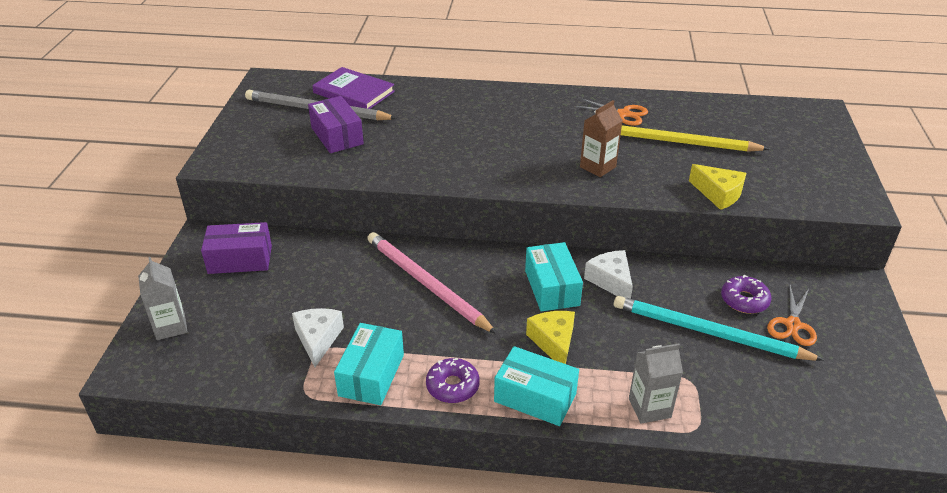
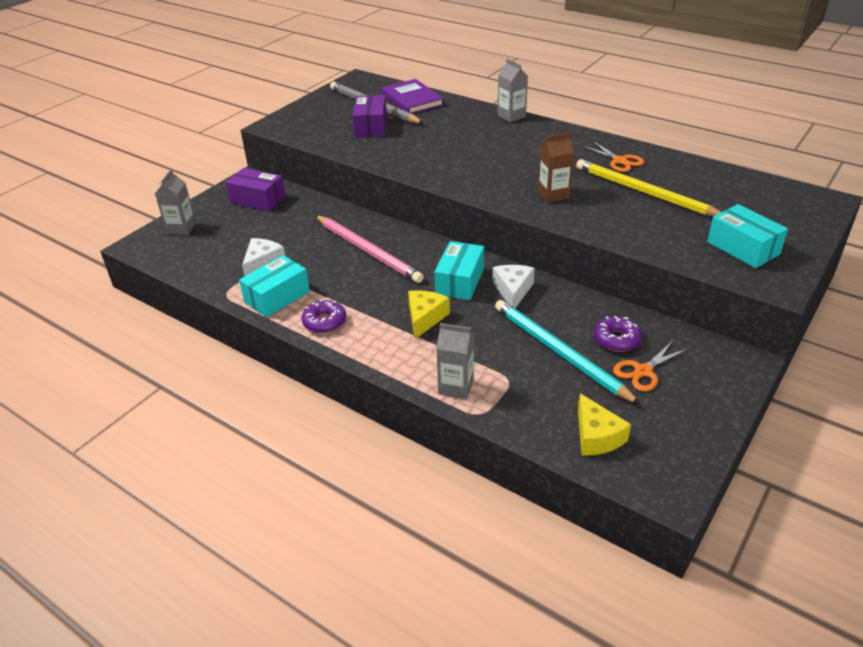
camera: 30 degrees right, 0 degrees up
(426, 284) = (368, 251): pink pencil -> pink pencil turned 150 degrees clockwise
(477, 88) = (511, 116): none -> grey carton
(535, 397) = (376, 349): turquoise box -> turquoise box (743, 248)
(718, 194) = (641, 241): yellow cheese -> yellow cheese (596, 436)

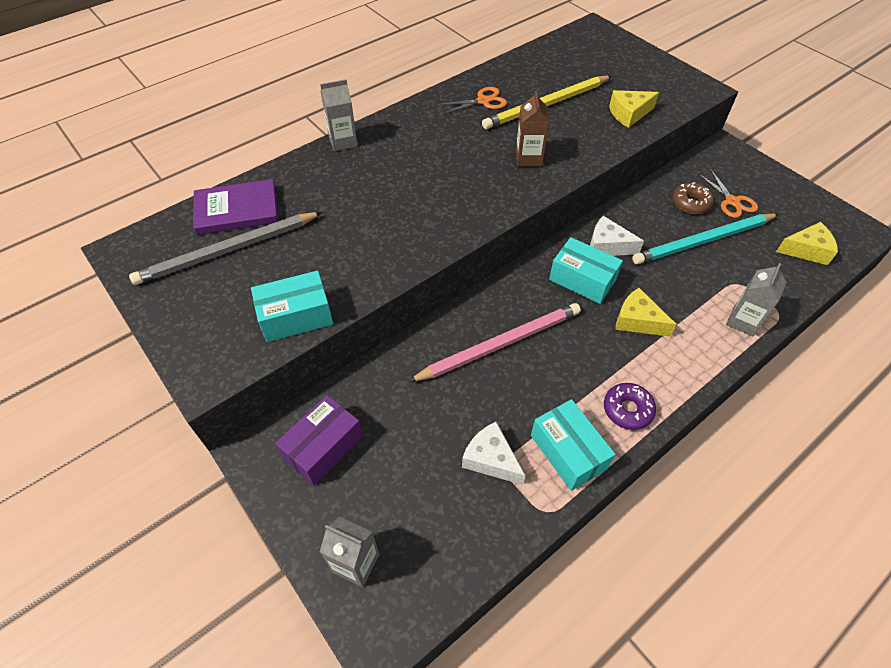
camera: 75 degrees left, 15 degrees up
(371, 127) = (288, 264): purple box -> none
(616, 339) = (691, 203): purple donut -> brown donut
(674, 240) = (629, 114): none -> yellow cheese
(743, 248) = (650, 86): turquoise box -> turquoise box (296, 316)

